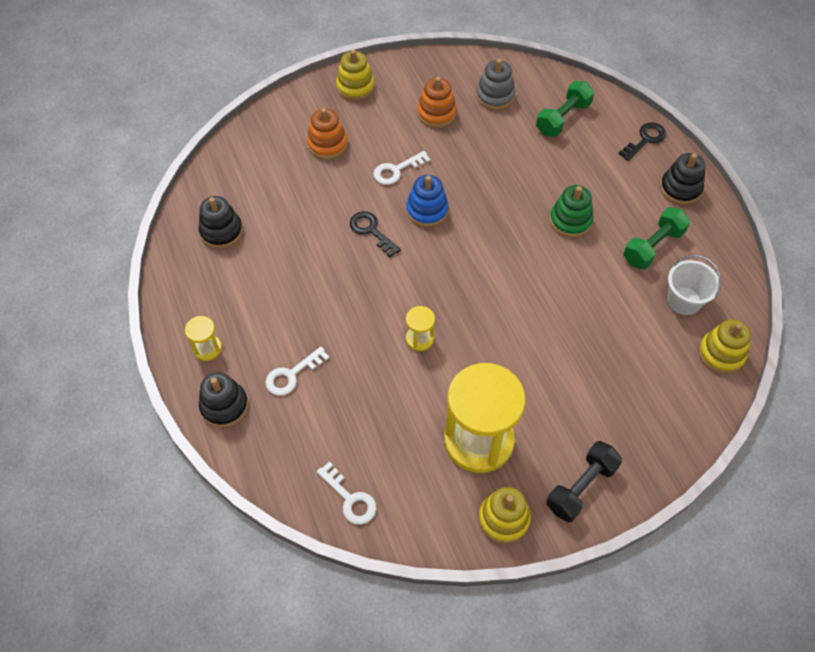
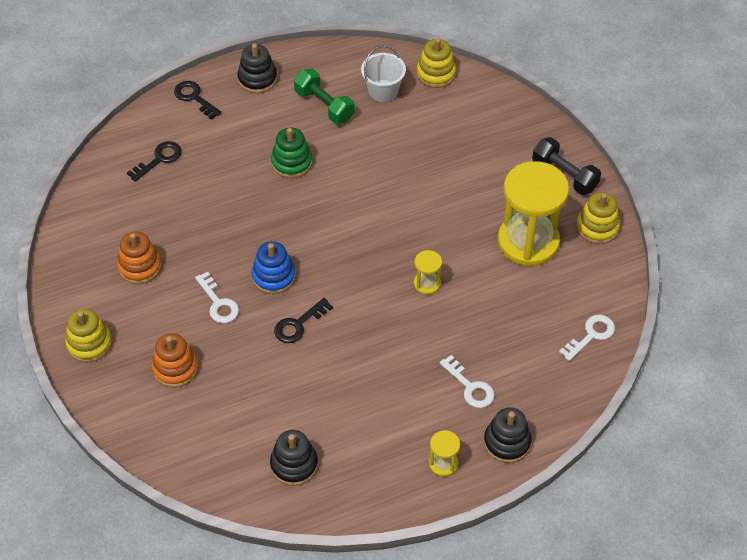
camera: 90 degrees left, 5 degrees down
(495, 96) = (120, 214): grey stacking toy -> none
(563, 118) = (159, 159): green dumbbell -> black key

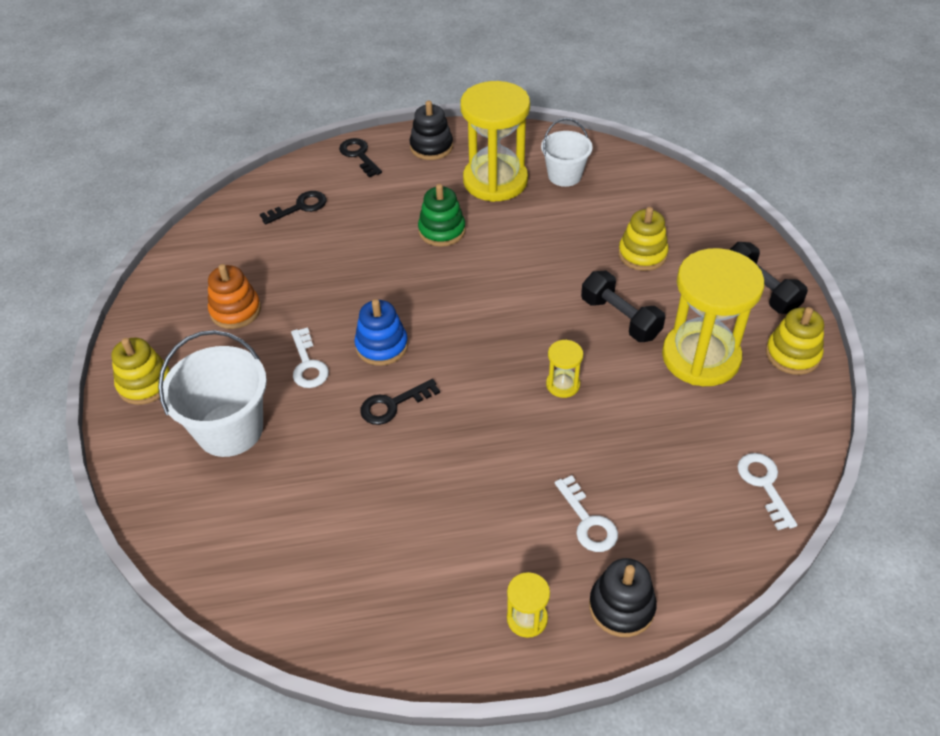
camera: 15 degrees right, 5 degrees down
(175, 368) = (230, 429): orange stacking toy -> white bucket
(294, 464) = (330, 578): black stacking toy -> none
(324, 105) = (495, 181): green dumbbell -> yellow hourglass
(436, 73) = (628, 167): yellow stacking toy -> yellow stacking toy (642, 254)
(459, 219) = (620, 318): none -> black dumbbell
(591, 335) = (764, 484): white key -> white key turned 75 degrees counterclockwise

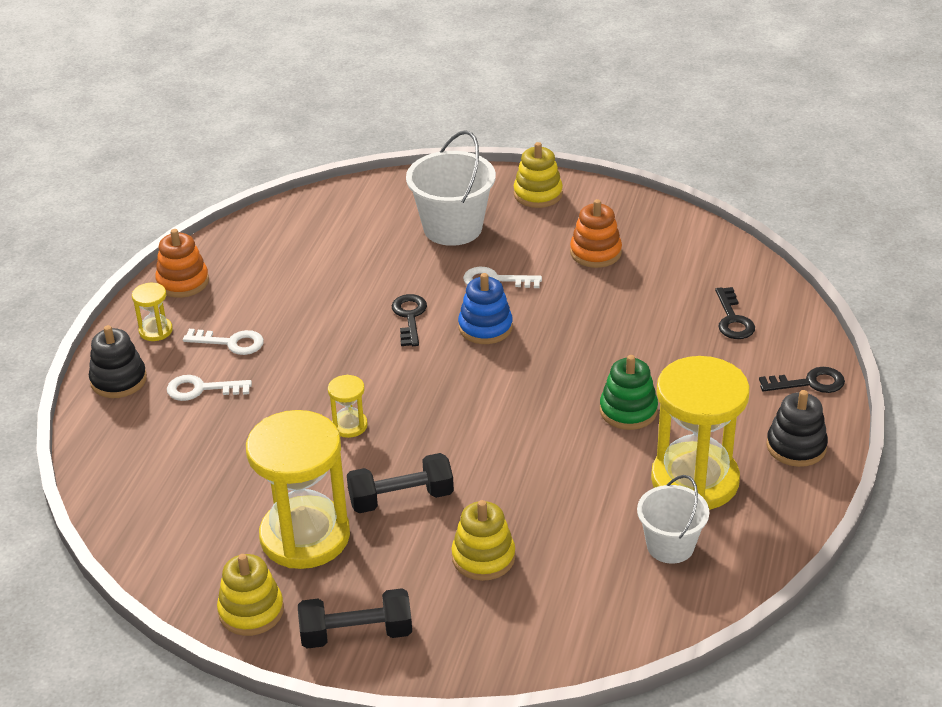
camera: 115 degrees right, 10 degrees down
(430, 642) = (183, 282): none -> orange stacking toy
(764, 484) = (137, 510): white key -> white key (231, 343)

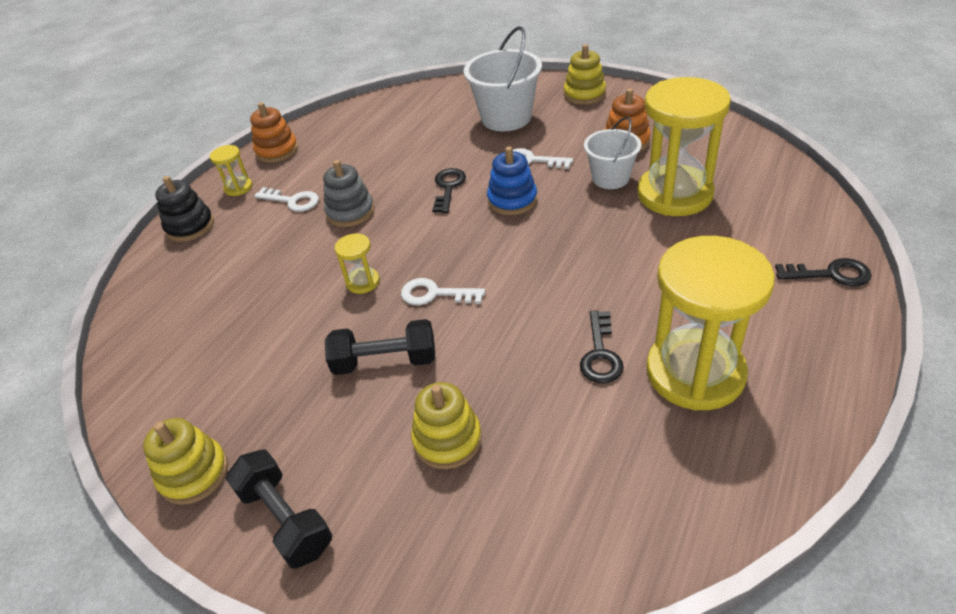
camera: 15 degrees right, 5 degrees up
(201, 389) = (251, 239): white key -> white key (435, 294)
(305, 536) = (279, 393): yellow hourglass -> yellow hourglass (674, 194)
(306, 351) = (350, 212): none -> grey stacking toy
(356, 634) = (286, 519): black dumbbell -> black dumbbell turned 45 degrees clockwise
(628, 410) = (633, 289): green stacking toy -> none
(670, 546) = (657, 451): white bucket -> white bucket (610, 178)
(733, 319) = (751, 206): black key -> black key (600, 354)
(796, 446) = (814, 344): black stacking toy -> none

